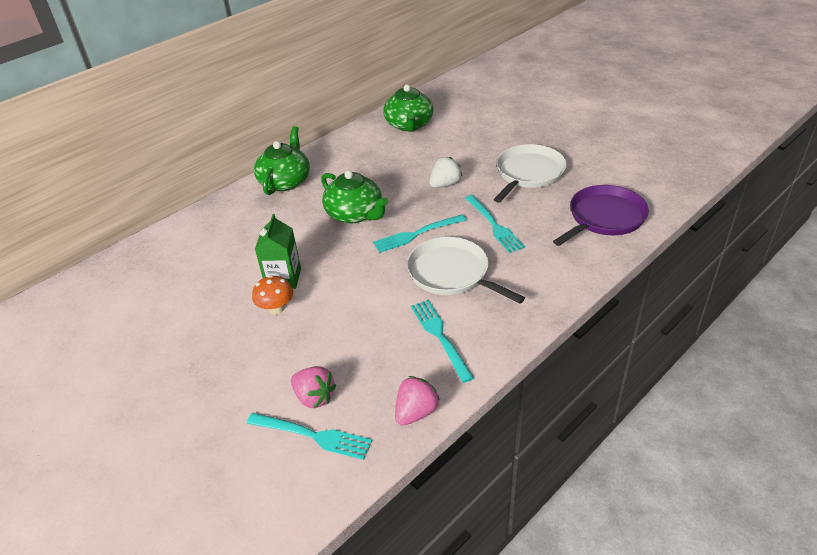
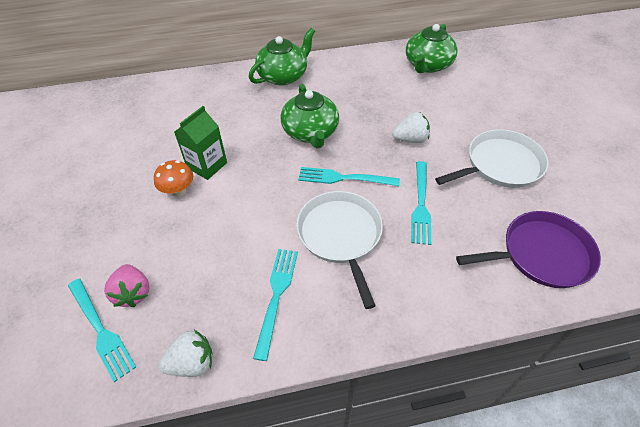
camera: 30 degrees right, 10 degrees up
(416, 412) = (192, 363): pink strawberry -> white strawberry

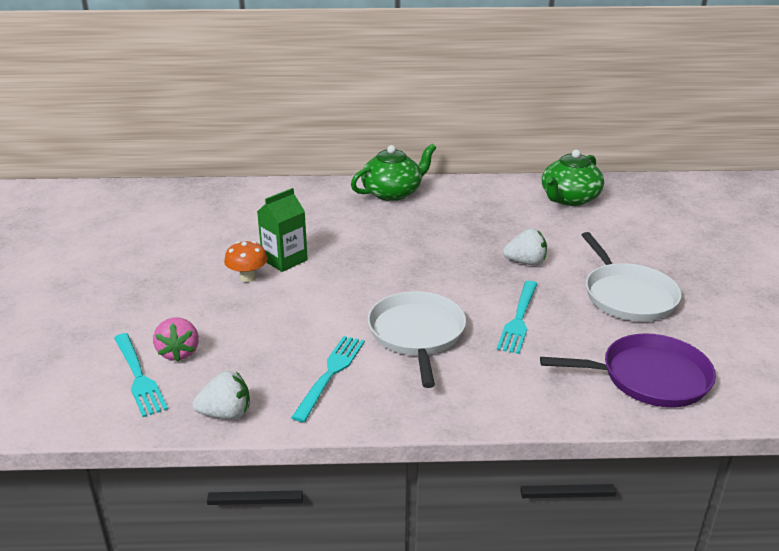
camera: 10 degrees right, 20 degrees down
(310, 132) = (409, 244): green teapot -> none
(344, 178) = (436, 287): turquoise fork -> none
(500, 165) = (627, 295): white pan -> white pan turned 90 degrees clockwise

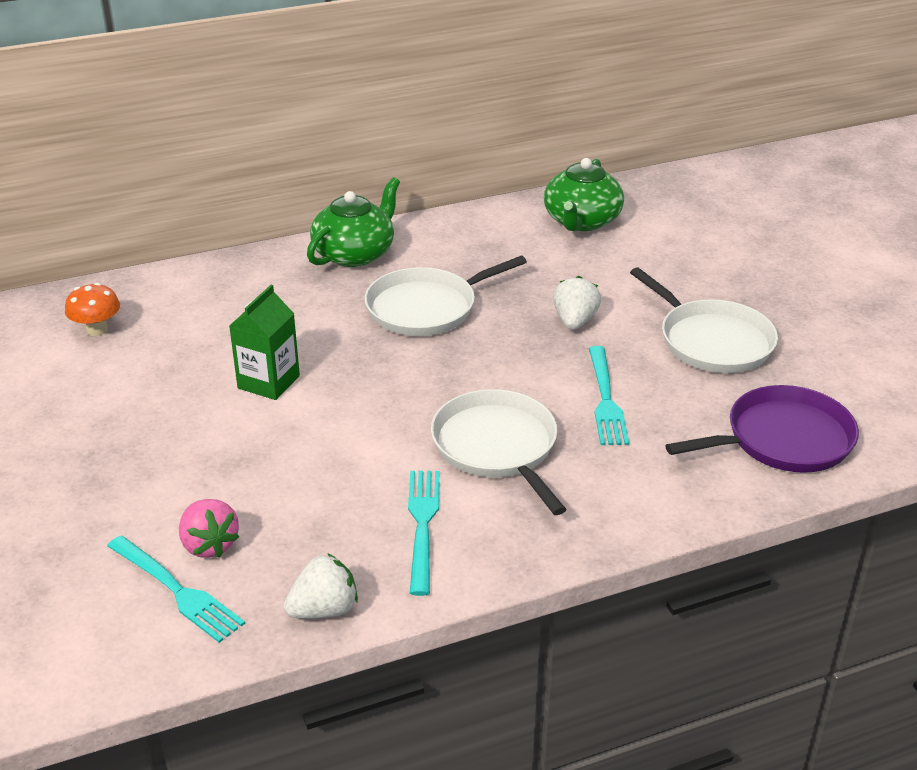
camera: 20 degrees left, 5 degrees up
(248, 277) = (234, 418): orange mushroom -> orange mushroom (97, 330)
(421, 234) = (426, 308): none -> white pan
(525, 262) = (575, 321): white strawberry -> white strawberry turned 60 degrees counterclockwise

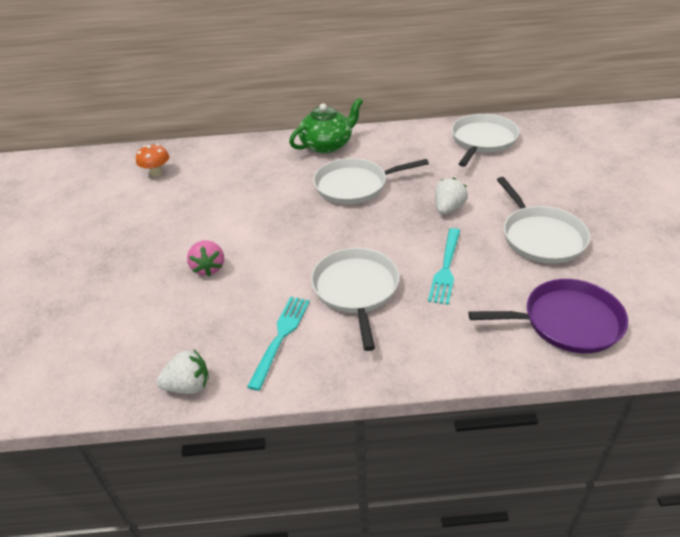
camera: 20 degrees right, 5 degrees up
(177, 590) = (109, 351): turquoise fork -> none
(209, 545) = (144, 323): pink strawberry -> pink strawberry (208, 268)
(268, 382) = (235, 220): green carton -> none
(581, 221) = (482, 140): green teapot -> white pan

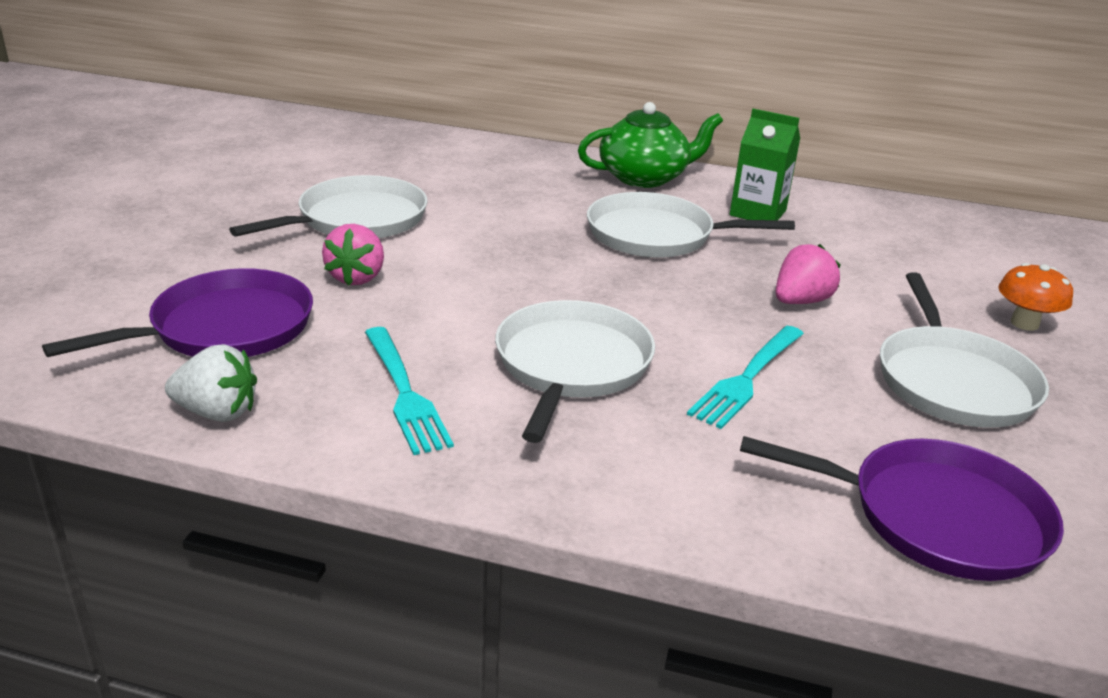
camera: 15 degrees right, 10 degrees down
(156, 172) = (363, 151): orange mushroom -> orange mushroom (1024, 323)
(156, 328) = (225, 328): none -> purple pan
(280, 337) = (405, 392): turquoise fork -> turquoise fork turned 120 degrees clockwise
(399, 153) = (758, 213): none -> green carton
(448, 208) = (800, 301): white strawberry -> pink strawberry
(482, 140) = (915, 229): white pan -> white pan (357, 219)

